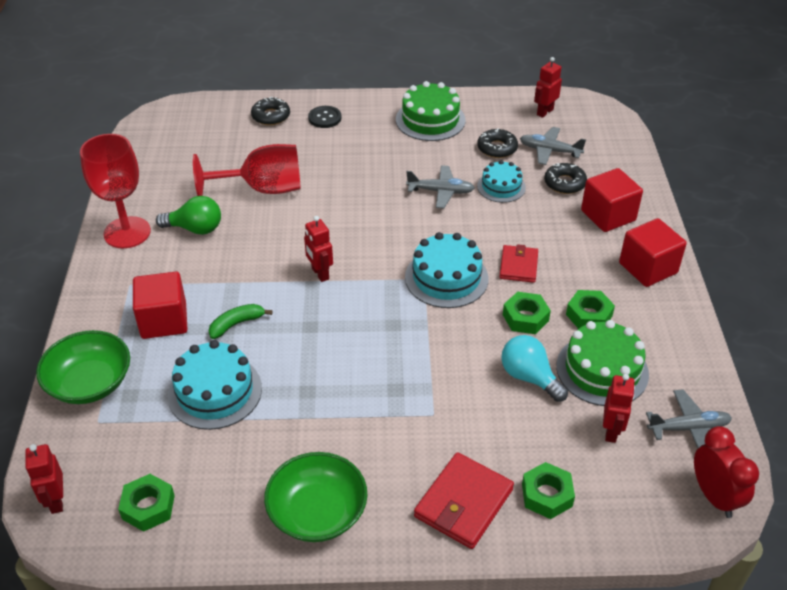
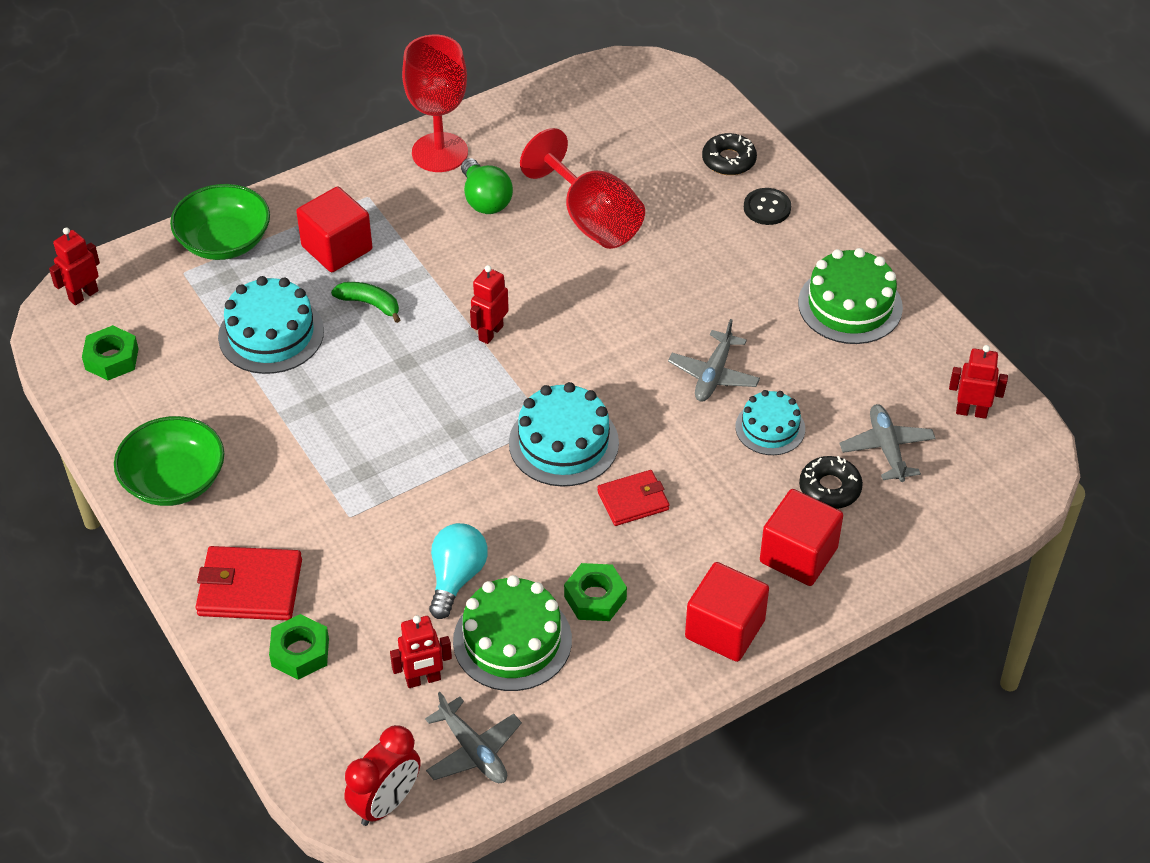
camera: 60 degrees right, 5 degrees up
(441, 191) = (713, 375): grey plane -> grey plane turned 45 degrees clockwise
(497, 148) = (846, 393): black donut -> none
(525, 318) = (548, 539): green nut -> none

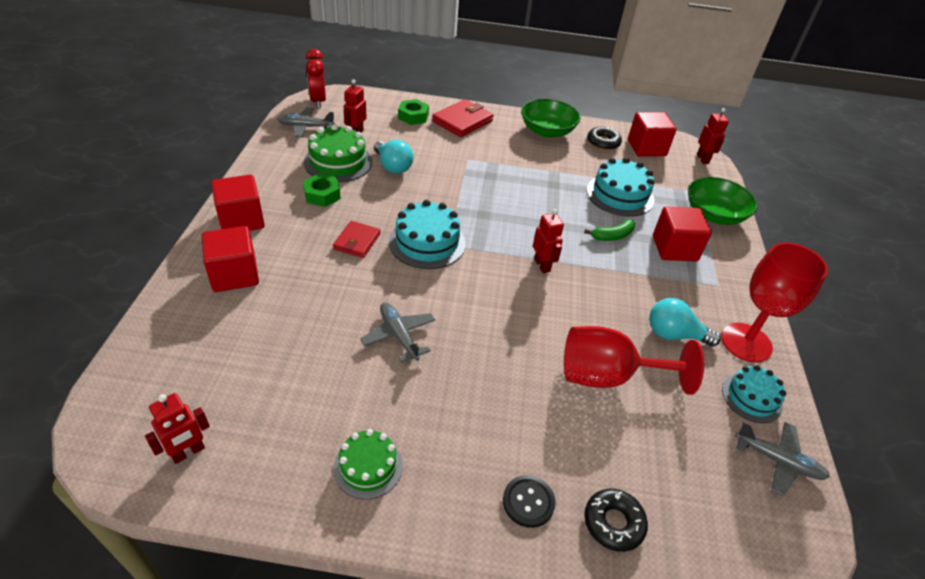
camera: 125 degrees right, 5 degrees down
(112, 359) = (646, 148): green nut -> red cube
(485, 200) = (674, 334): green light bulb -> turquoise light bulb
(770, 428) = (326, 330): turquoise cake -> turquoise cake (751, 397)
(830, 488) = (250, 321): black donut -> black donut (603, 142)
(850, 305) = (368, 466): green cake -> green cake, size x0.64
(886, 448) = (234, 373): grey plane -> grey plane (778, 461)

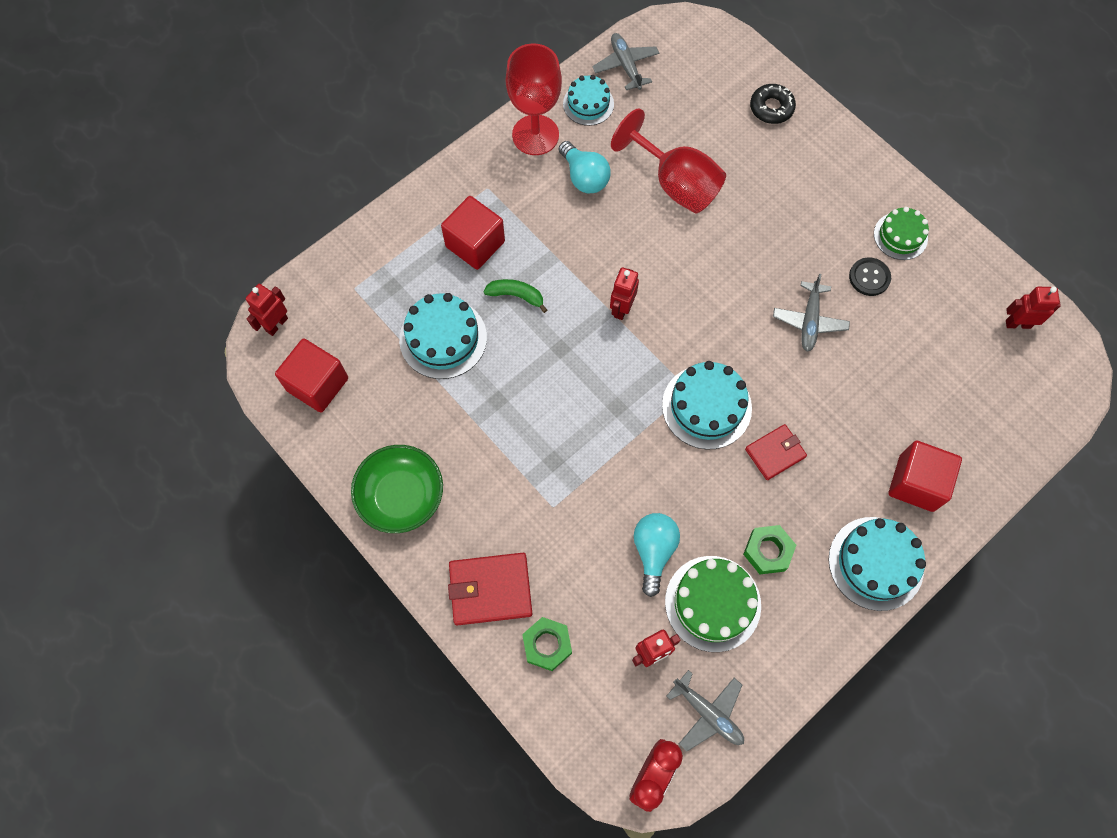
camera: 135 degrees left, 25 degrees up
(242, 220) = (875, 563): red cube -> turquoise cake
(528, 502) = (813, 150): black button -> black button (869, 277)
(603, 142) = (358, 428): black donut -> none
(714, 214) = (380, 251): green bowl -> none

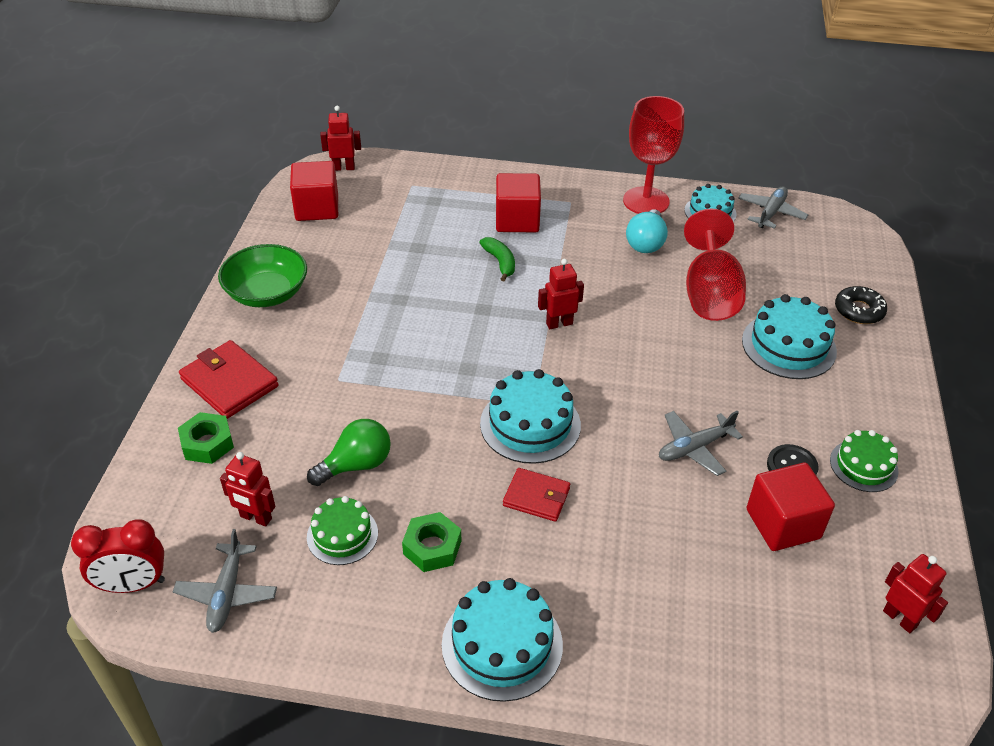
camera: 50 degrees right, 25 degrees down
(443, 338) = (420, 245): turquoise cake -> turquoise cake (788, 346)
(653, 551) = (356, 465): turquoise light bulb -> green light bulb
(712, 603) = (342, 535): green cake -> green cake, size x0.64
(916, 483) = (623, 629): red cube -> red cube (783, 524)

